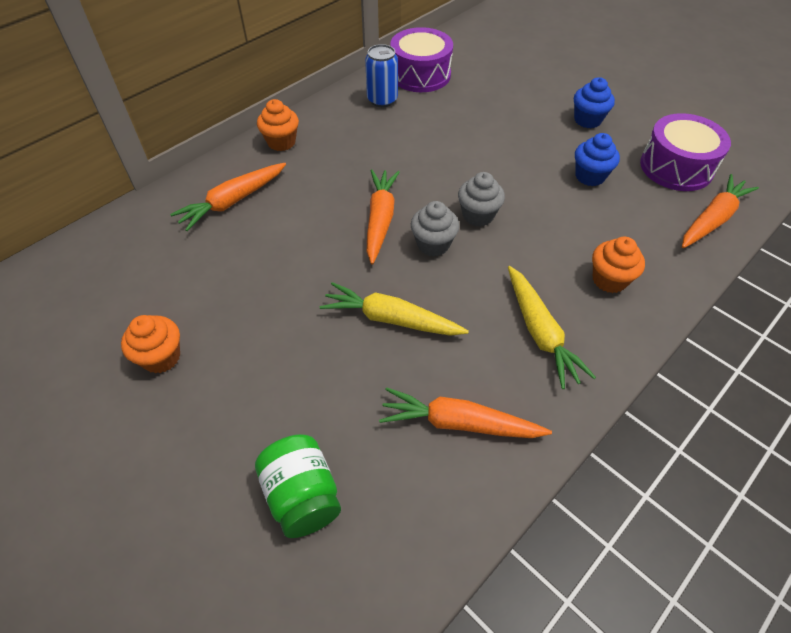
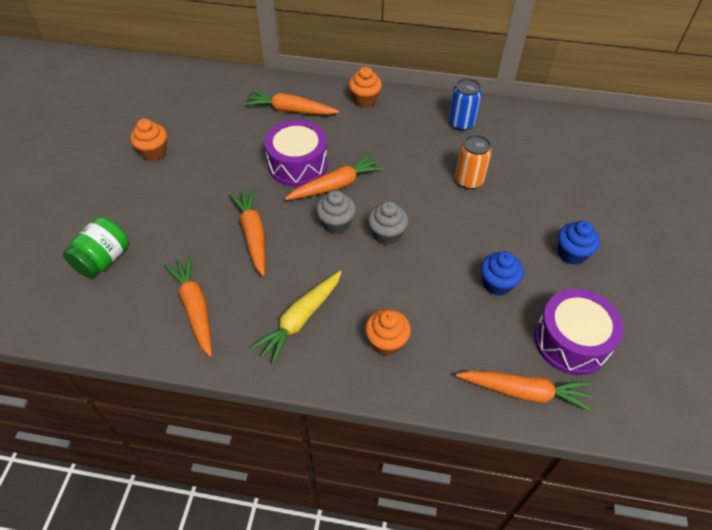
camera: 55 degrees right, 0 degrees up
(391, 319) = (253, 235): yellow carrot -> orange carrot
(420, 74) = (515, 127): purple drum -> purple drum (298, 164)
(457, 131) = (469, 180): none -> orange can

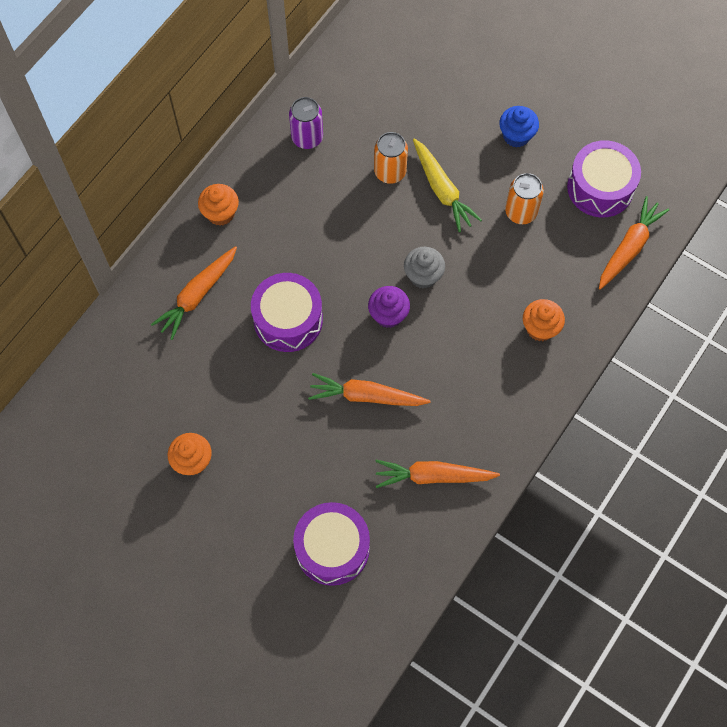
camera: 65 degrees left, 15 degrees up
(103, 259) = (332, 548): green jar -> purple drum
(300, 319) = (486, 388): yellow carrot -> yellow carrot (442, 190)
(336, 185) = (337, 295): orange carrot -> none
(336, 224) = (388, 315): grey cupcake -> purple cupcake
(461, 123) = (307, 137): blue can -> purple can
(497, 284) = (521, 212): blue cupcake -> orange can

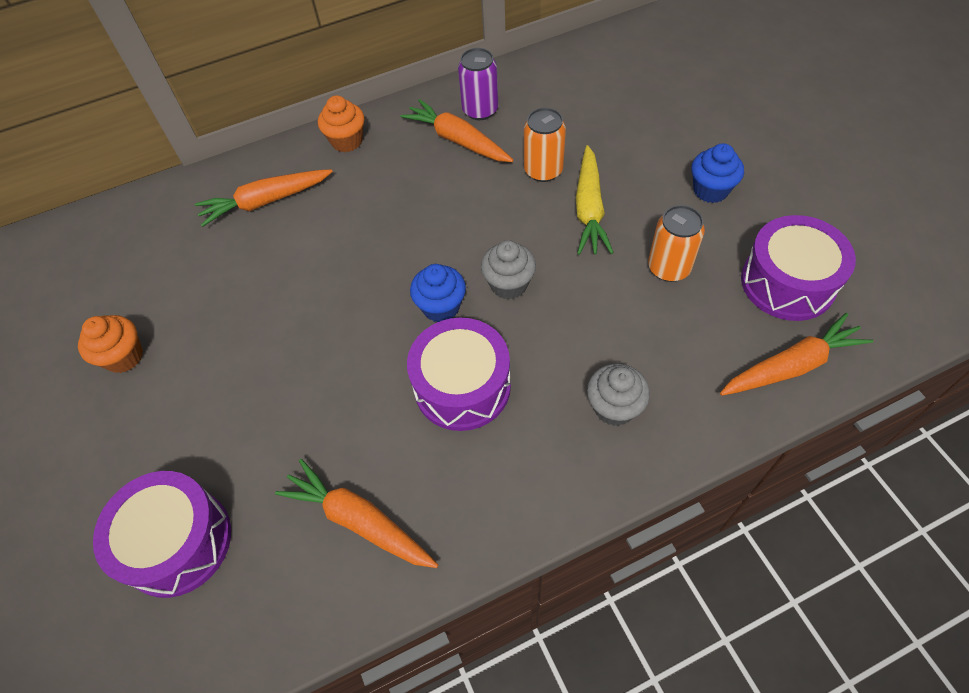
camera: 35 degrees right, 10 degrees down
(288, 319) = (332, 263): purple drum -> purple drum (462, 386)
(366, 396) = (352, 382): orange carrot -> orange carrot (458, 140)
(388, 315) = (441, 307): purple cupcake -> blue cupcake
(540, 328) = (614, 407): orange cupcake -> grey cupcake

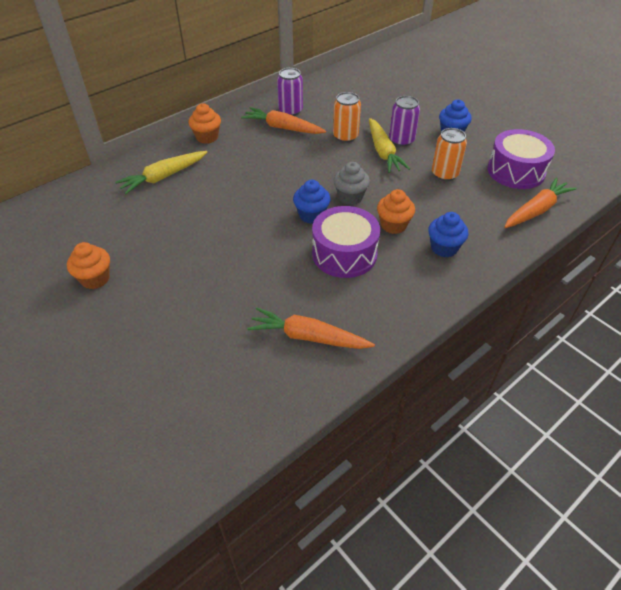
camera: 20 degrees left, 10 degrees down
(177, 542) = (184, 375): purple drum -> none
(266, 202) = (163, 177): orange carrot -> yellow carrot
(553, 349) = (393, 225): none -> orange cupcake
(614, 407) = (444, 248): grey cupcake -> blue cupcake
(626, 191) = (401, 140): none -> purple can

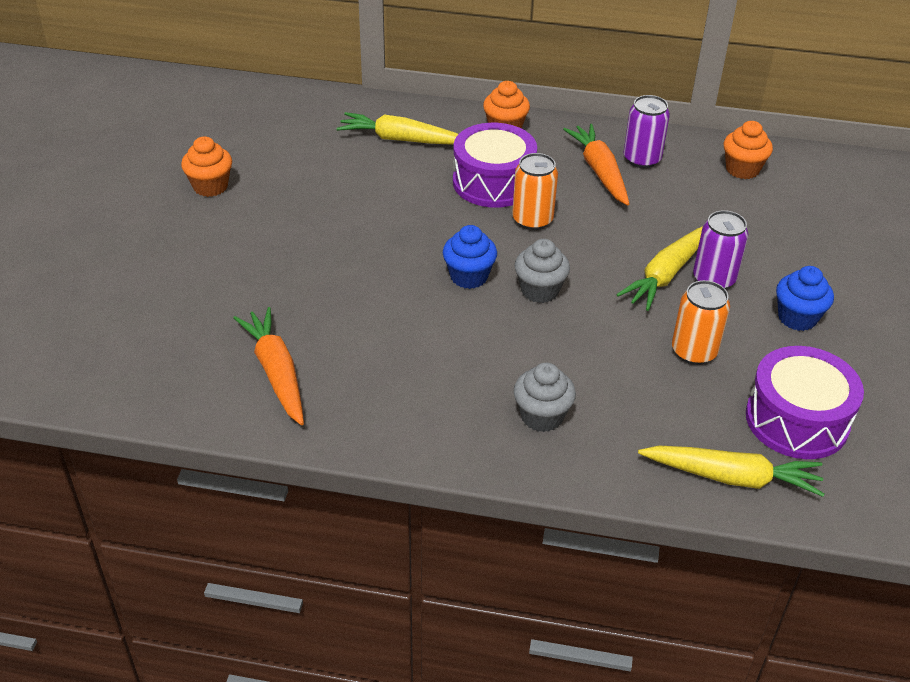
camera: 50 degrees right, 5 degrees down
(344, 254) = (433, 335): purple drum -> purple drum (493, 182)
(345, 136) = (653, 228): orange can -> orange can (532, 220)
(393, 225) = (531, 352): orange cupcake -> orange cupcake (742, 169)
(444, 248) = (542, 416): blue cupcake -> grey cupcake
(536, 210) = (732, 477): orange carrot -> yellow carrot

